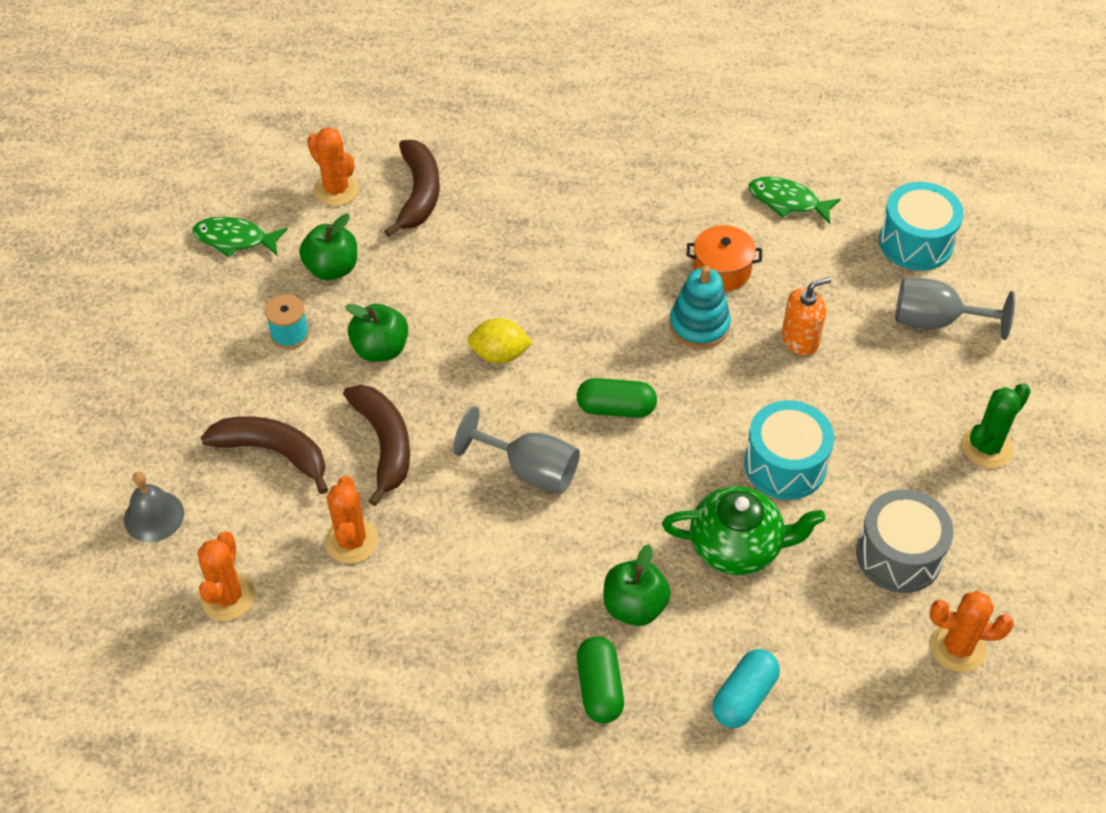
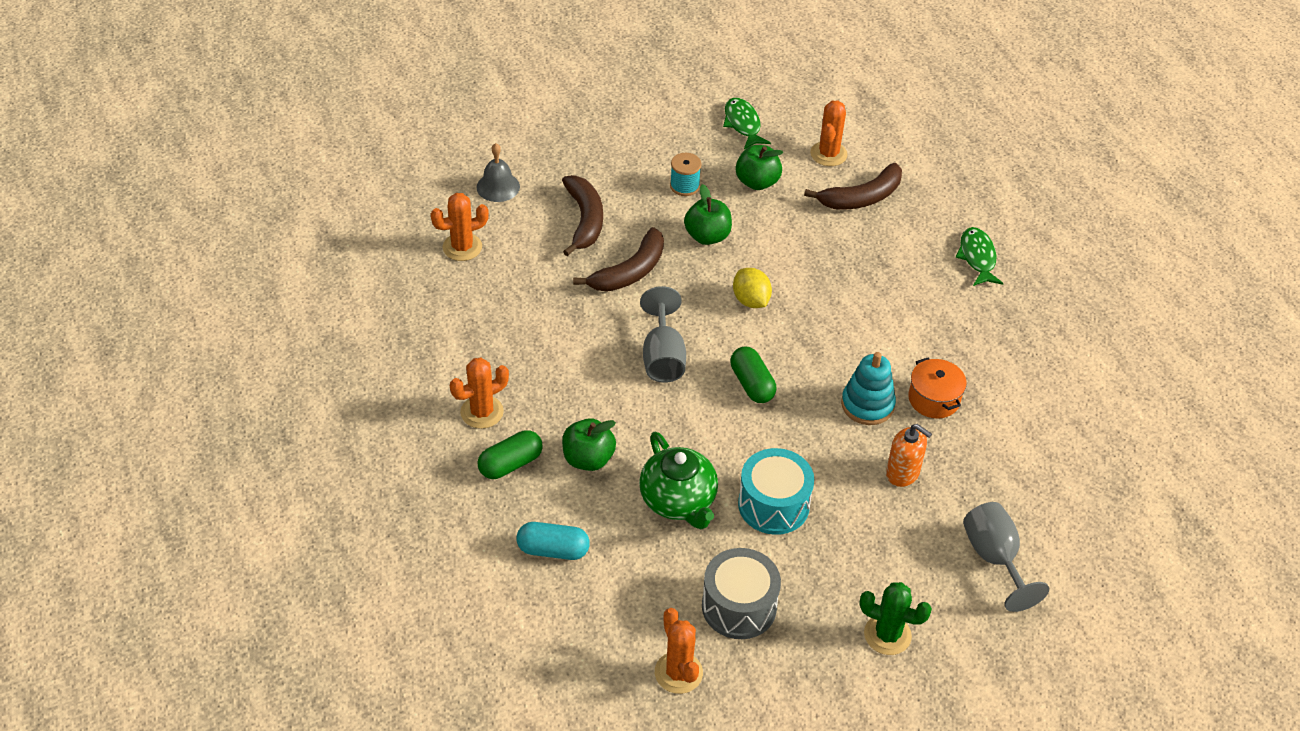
camera: 60 degrees right, 5 degrees down
(351, 541) = (542, 288): orange cactus -> orange cactus (482, 412)
(787, 201) = (1042, 415): green fish -> green fish (977, 257)
(916, 242) = (1071, 517): turquoise drum -> none

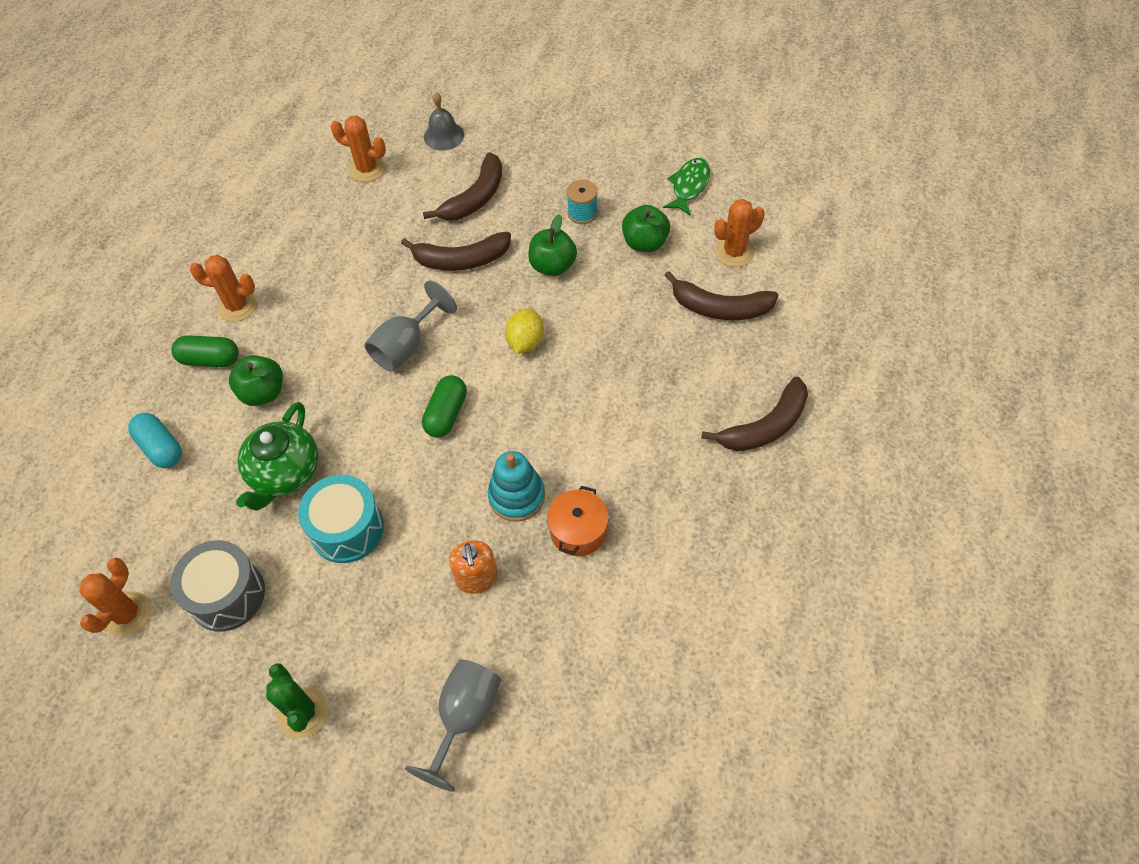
camera: 45 degrees right, 10 degrees up
(977, 257) = (765, 426): green fish -> brown banana

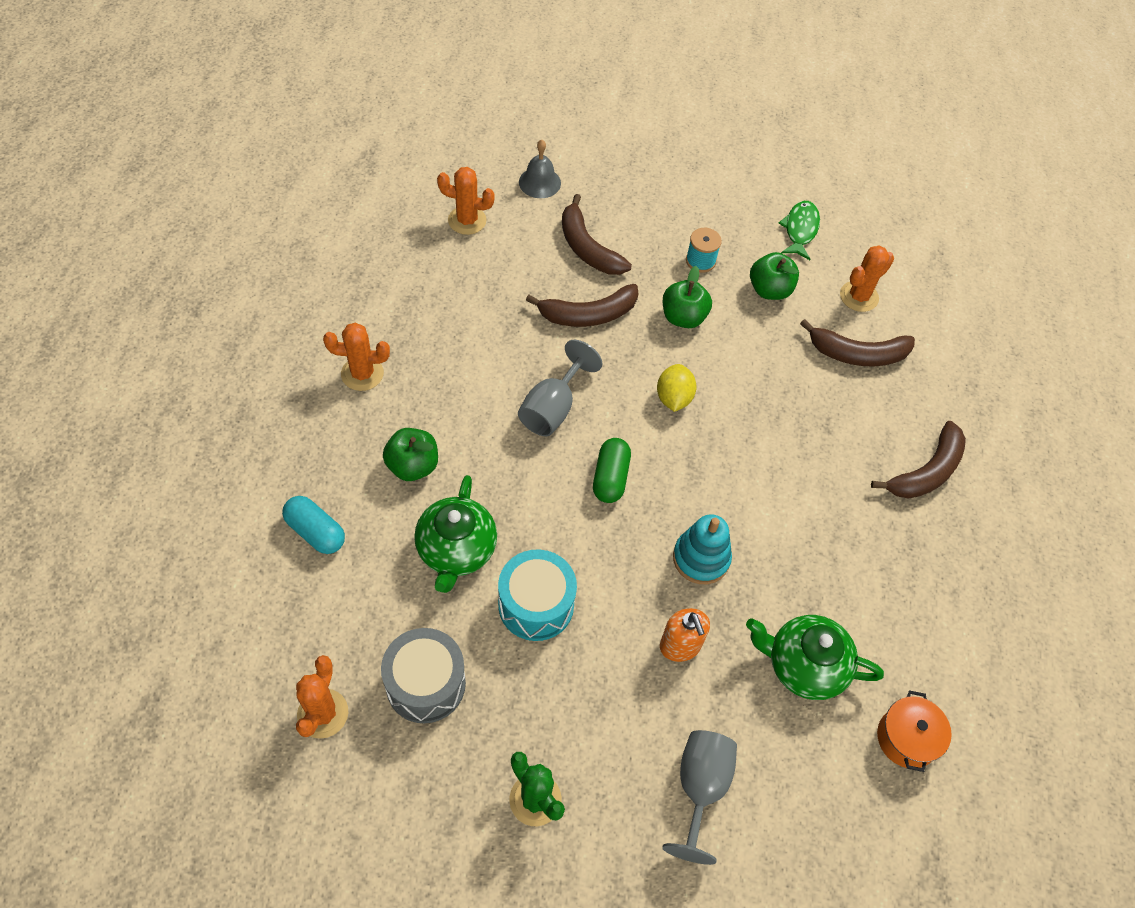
camera: 15 degrees left, 0 degrees up
(210, 359) = (346, 433): green capsule -> none
(475, 198) = (587, 248): brown banana -> brown banana turned 120 degrees clockwise
(578, 531) = (770, 589): orange pot -> orange pot (906, 738)
(595, 608) = (804, 666): none -> green teapot

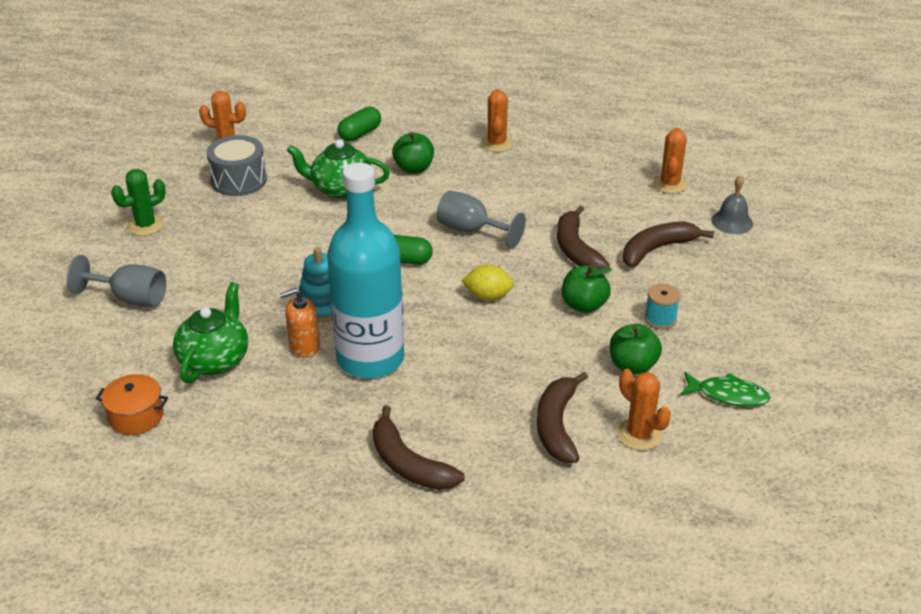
camera: 95 degrees right, 20 degrees down
(316, 532) = (360, 134): turquoise capsule -> green capsule
(536, 605) = (291, 224): turquoise drum -> none
(680, 646) = (246, 293): orange soap dispenser -> orange soap dispenser (304, 346)
(785, 507) = (370, 359): none -> turquoise bottle

